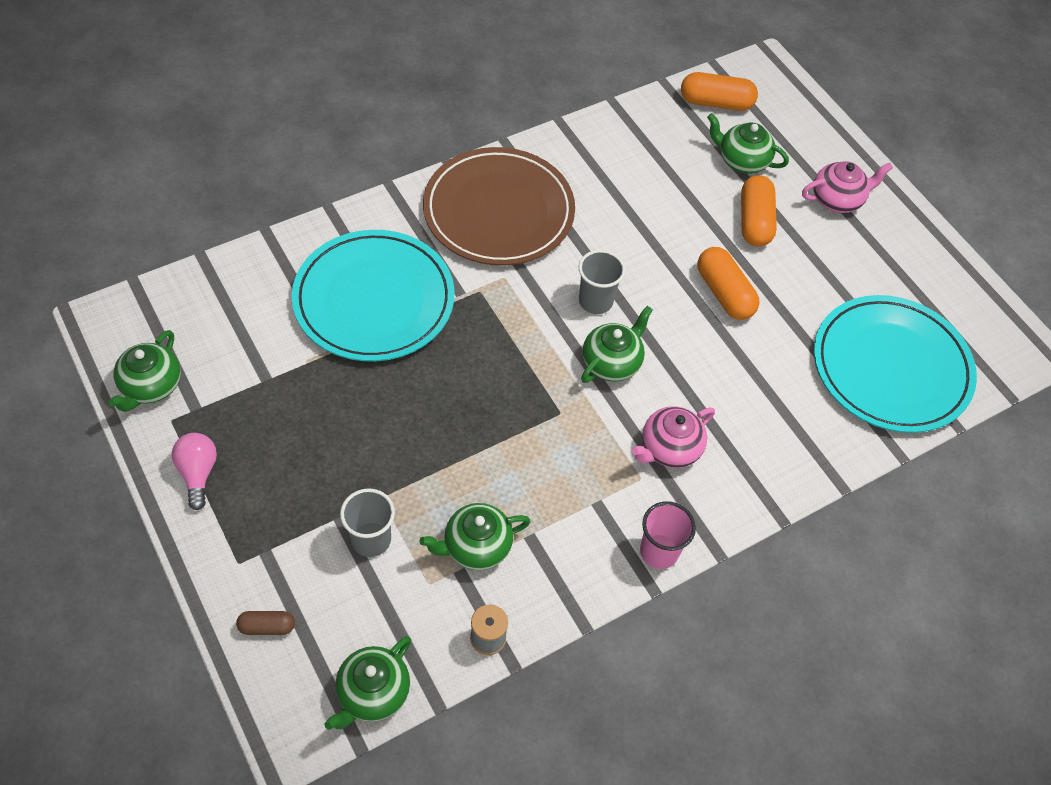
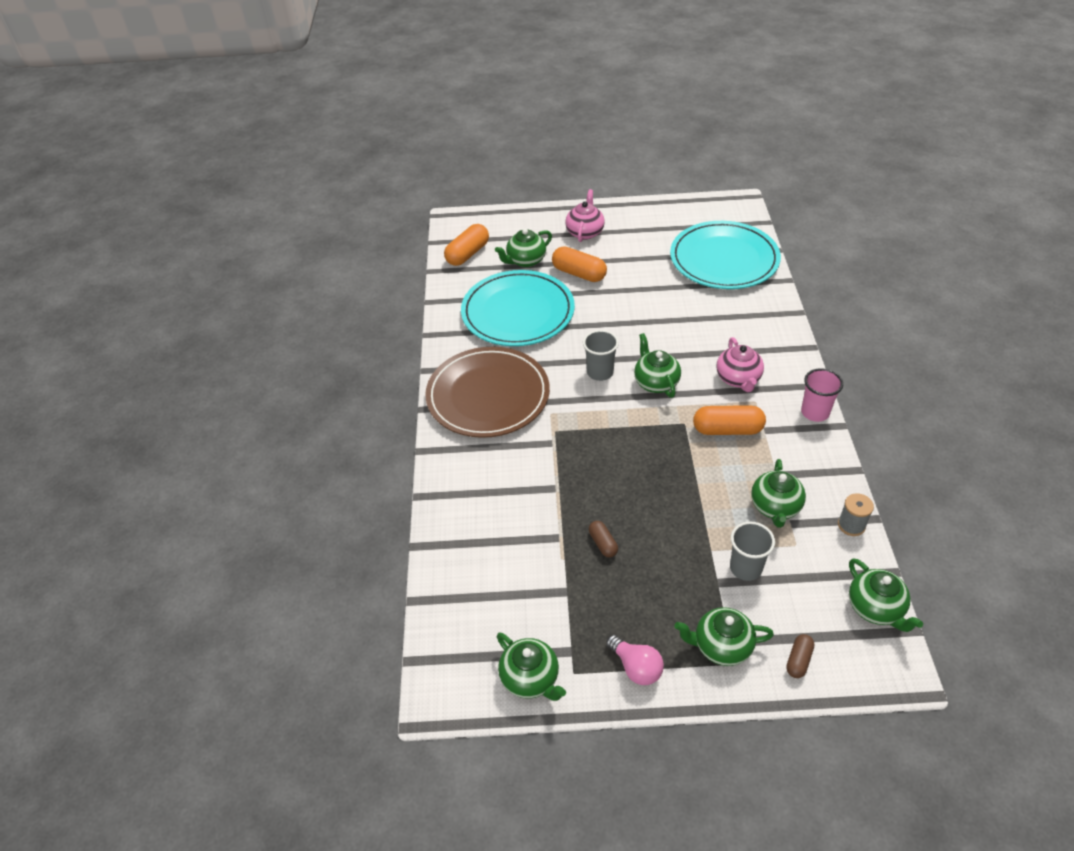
camera: 55 degrees left, 10 degrees down
(198, 473) = (636, 667): pink light bulb -> pink light bulb turned 150 degrees counterclockwise
(255, 544) = (721, 646): none -> green teapot
(342, 391) = (603, 543): none -> brown capsule
(374, 299) = (527, 496): turquoise plate -> turquoise plate (518, 312)
(724, 293) = (628, 308): orange capsule -> orange capsule (727, 429)

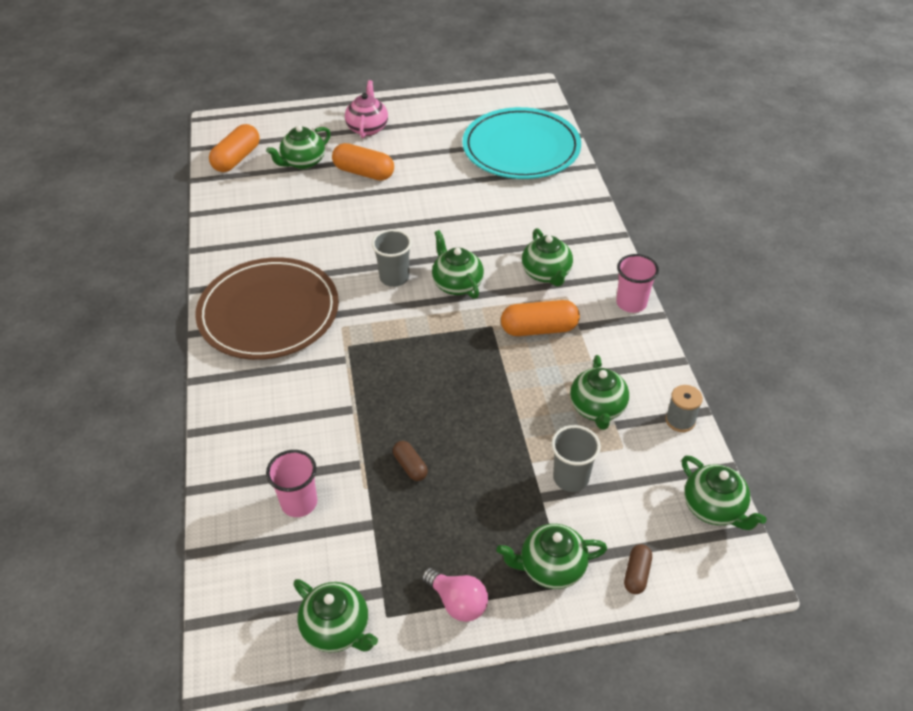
camera: 10 degrees left, 0 degrees up
(504, 566) = (299, 503): none -> pink cup
(518, 312) = (297, 219): turquoise plate -> none
(738, 379) = (546, 274): pink teapot -> green teapot

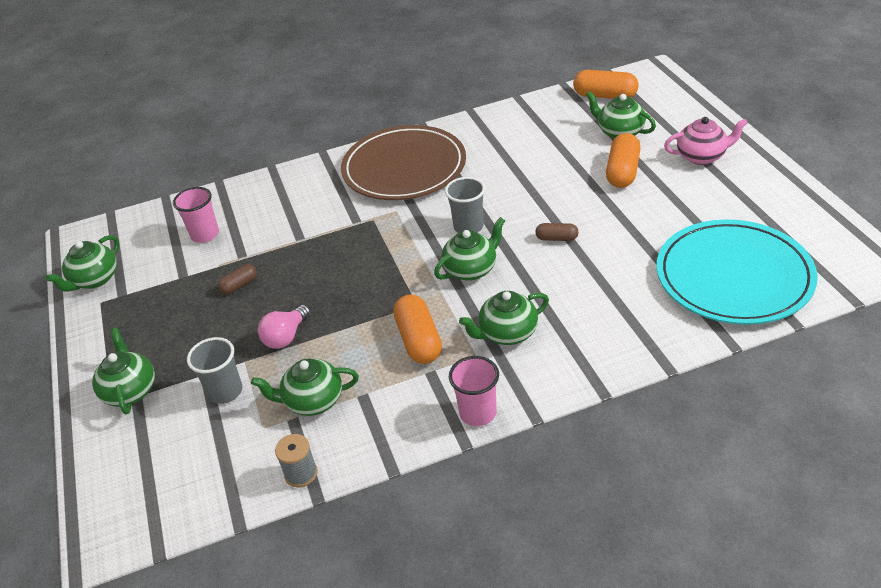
camera: 85 degrees right, 5 degrees down
(457, 602) = (106, 338): pink light bulb -> pink light bulb (286, 337)
(636, 574) = (116, 452): brown capsule -> brown capsule (556, 238)
(714, 508) = (185, 511): green teapot -> none

